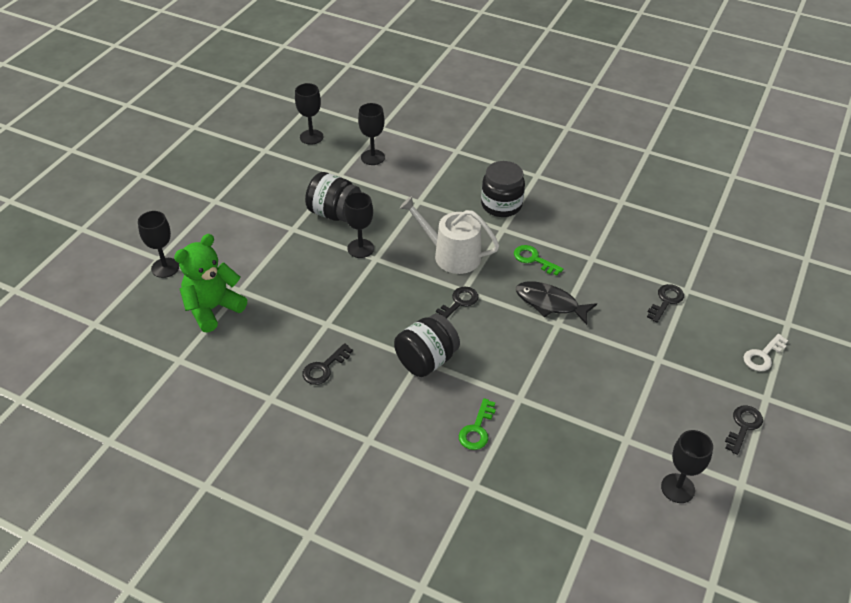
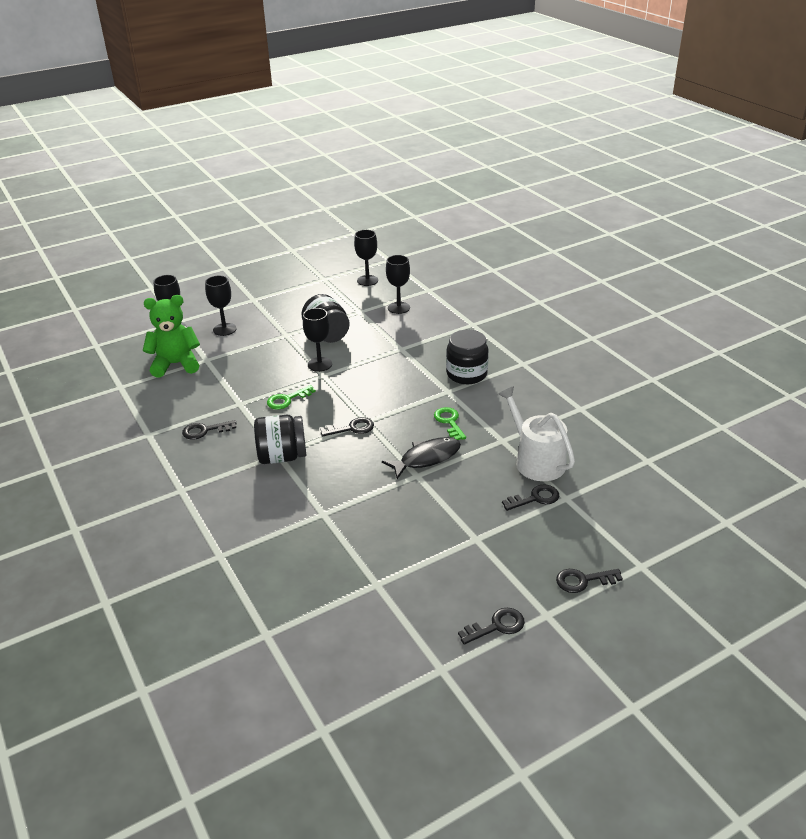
camera: 35 degrees right, 10 degrees down
(451, 255) = (384, 394): white watering can -> white watering can (536, 460)
(477, 429) = (265, 519): green key -> green key (287, 399)
(550, 303) = (426, 458): black fish -> black fish turned 90 degrees clockwise
(677, 488) = (379, 642): black goblet -> black goblet (224, 329)
(763, 355) = (583, 580): white key -> black key

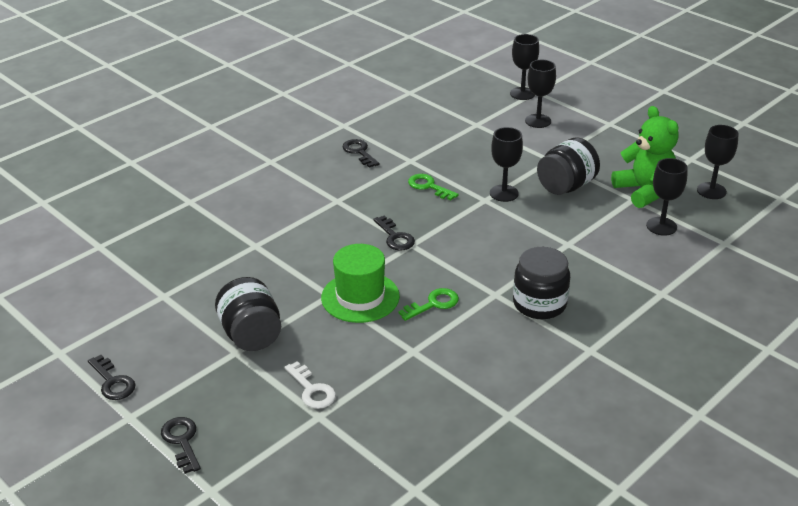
camera: 75 degrees right, 0 degrees up
(176, 364) = (459, 110): green teddy bear -> green teddy bear (644, 191)
(282, 456) = (334, 204): black jar -> black jar (251, 335)
(426, 458) = (360, 297): black fish -> green hat
(535, 498) = (312, 389): black key -> white key
(536, 460) = (382, 383): white watering can -> none

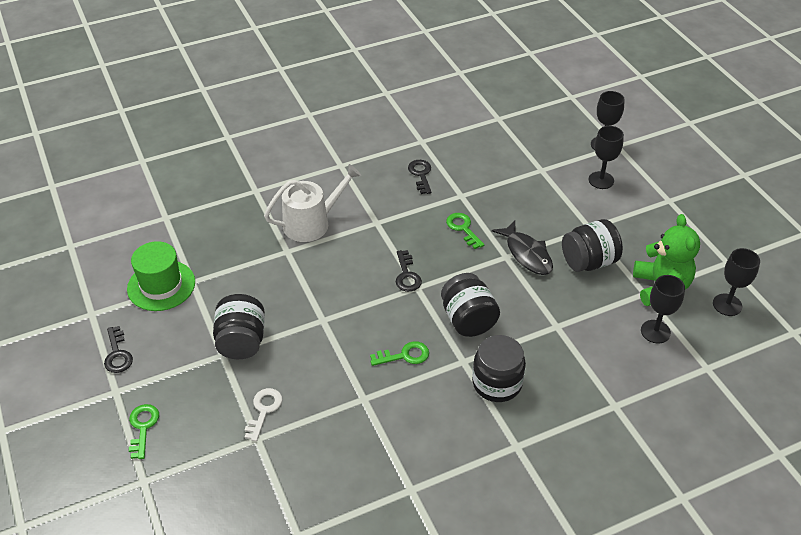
camera: 20 degrees right, 10 degrees up
(182, 441) = (143, 427): black key -> green key
(268, 216) = (312, 223): none -> white watering can
(312, 389) = (263, 411): white key -> white key turned 150 degrees counterclockwise
(360, 297) = (347, 330): green hat -> green hat (161, 285)
(479, 259) = (468, 320): none -> black jar
(504, 193) = (527, 254): black goblet -> black fish

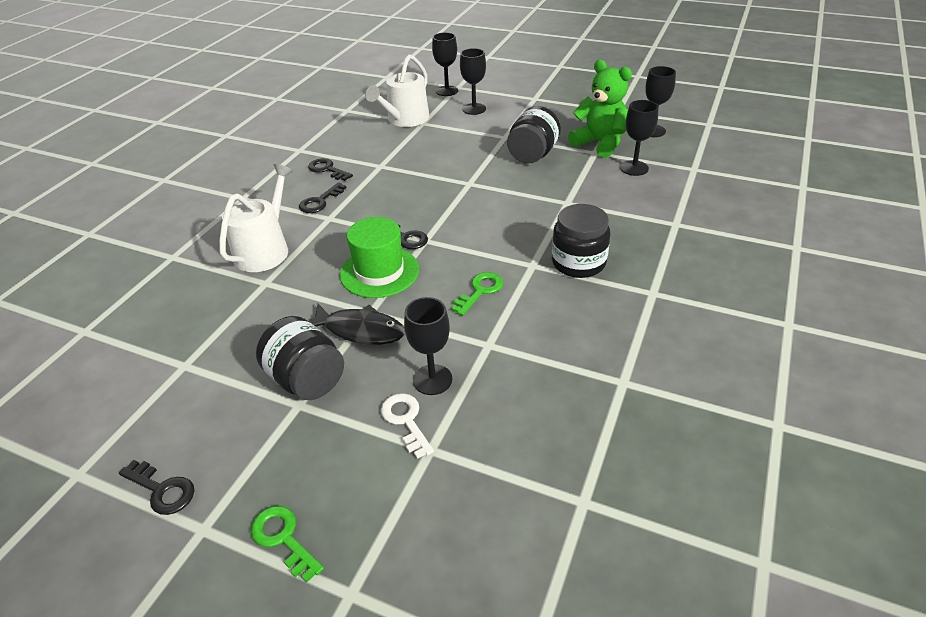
camera: 40 degrees left, 5 degrees down
(161, 285) = (148, 391): green hat -> green hat (379, 272)
(305, 396) = (432, 379): none -> black goblet
(386, 203) = (320, 201): none -> black key
(463, 229) = (411, 184): green key -> none
(468, 320) = (497, 237): black jar -> none
(527, 254) = (482, 173): black fish -> black fish (360, 330)
(531, 157) = (405, 119): none -> white watering can

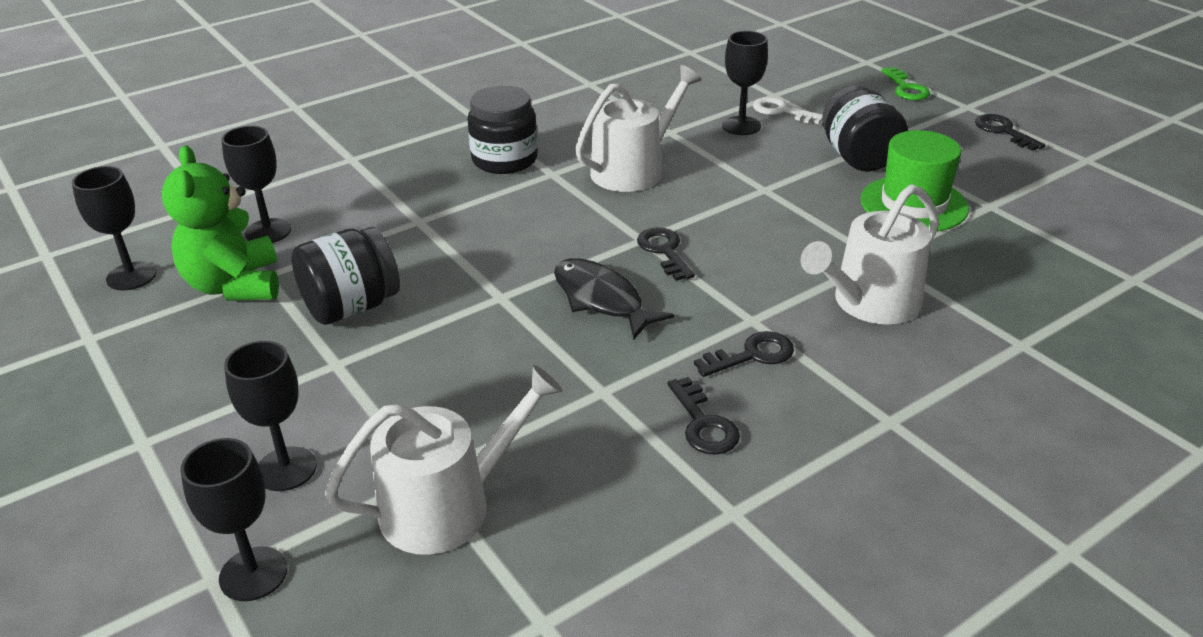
camera: 150 degrees left, 5 degrees down
(360, 330) = (785, 177): black fish -> black fish (601, 299)
(379, 272) = (727, 222): green hat -> green hat (913, 204)
(406, 421) = (782, 111): white key -> white key turned 120 degrees clockwise
(480, 291) = (634, 169): green key -> white watering can

